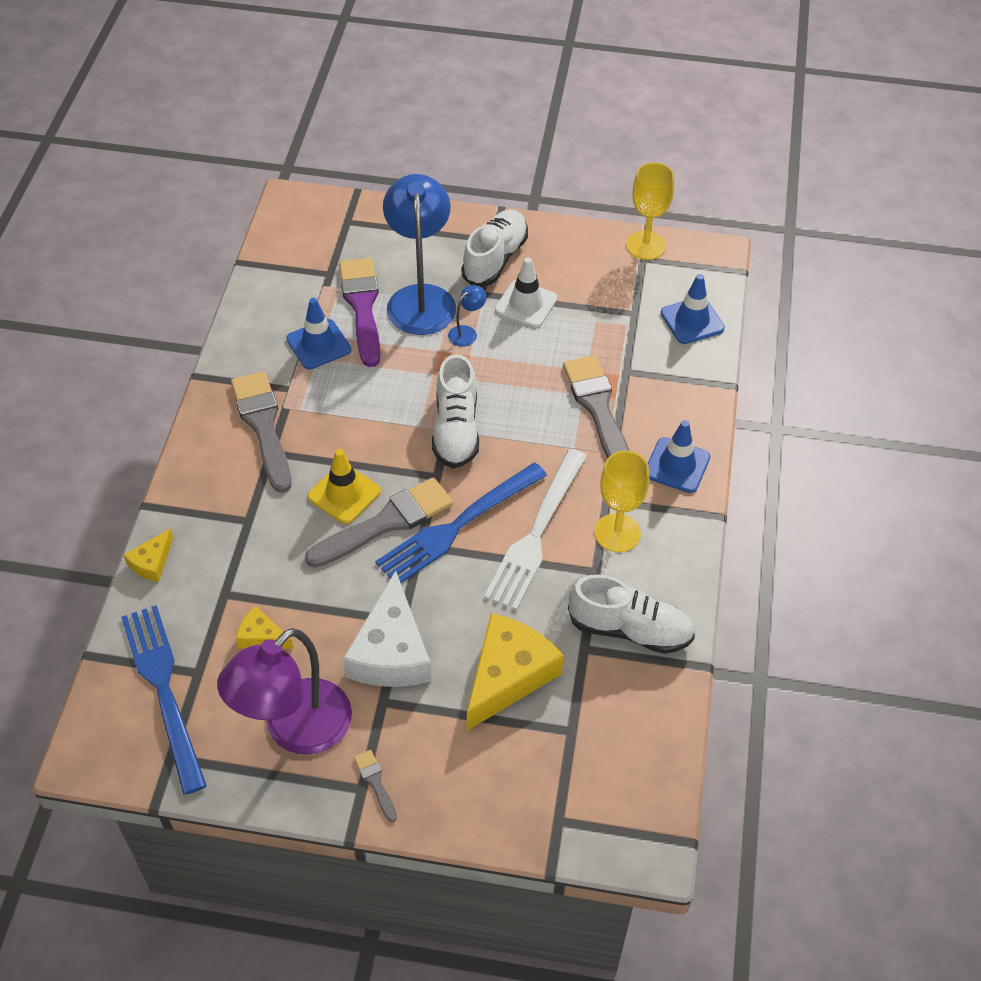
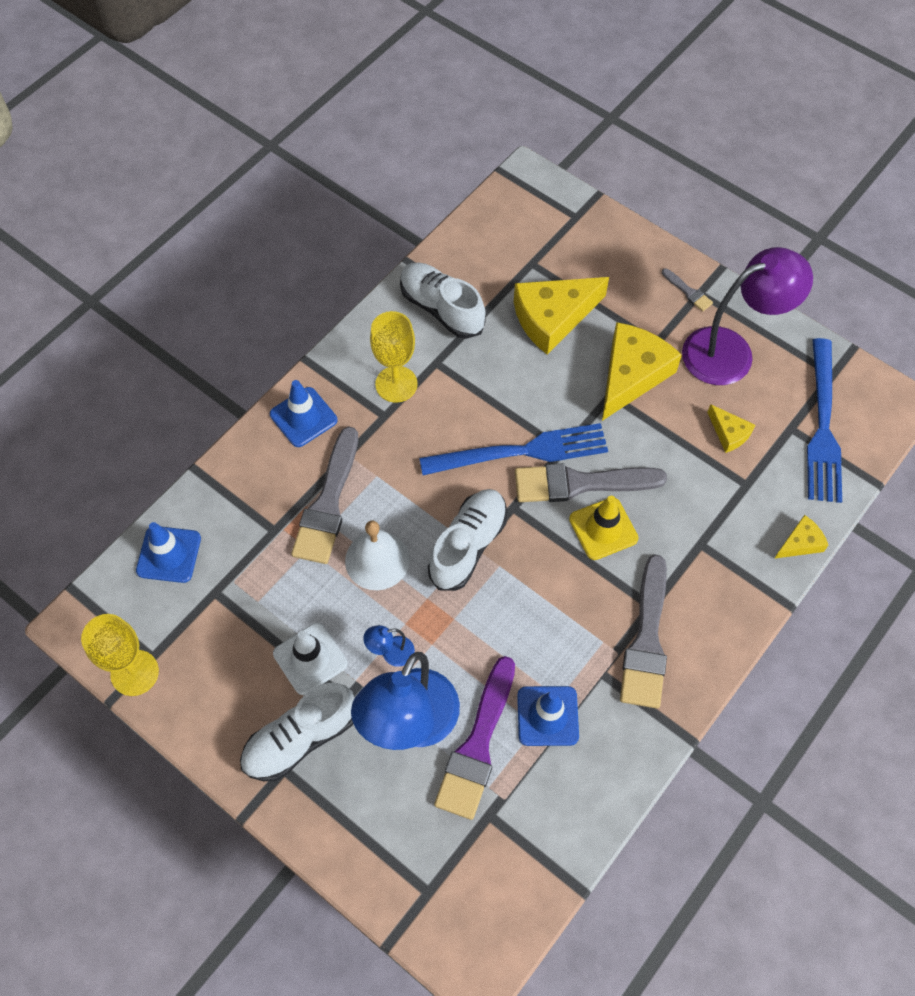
camera: 150 degrees left, 10 degrees up
(375, 783) = (688, 292): grey brush -> grey brush turned 45 degrees counterclockwise
(391, 651) = (631, 375): white cheese -> yellow cheese
(524, 387) = (377, 560): none -> white bell
(536, 535) = (462, 413): white fork -> none

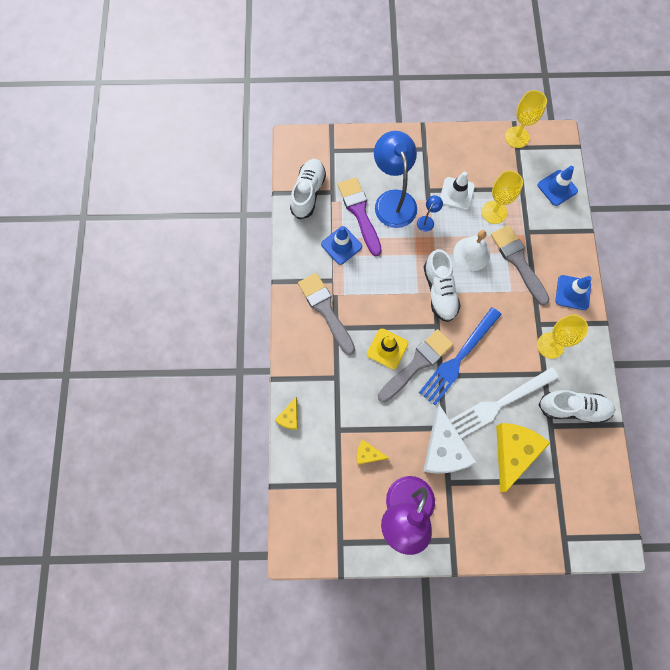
camera: 140 degrees right, 10 degrees up
(288, 590) = (494, 212): none -> yellow goblet
(300, 739) = (429, 163): white shoe -> white shoe (308, 193)
(521, 371) = (499, 404): none -> white fork
(631, 375) = (444, 449): yellow cheese -> white cheese
(688, 292) = (459, 535): grey brush -> none
(823, 427) = (322, 499): blue fork -> none

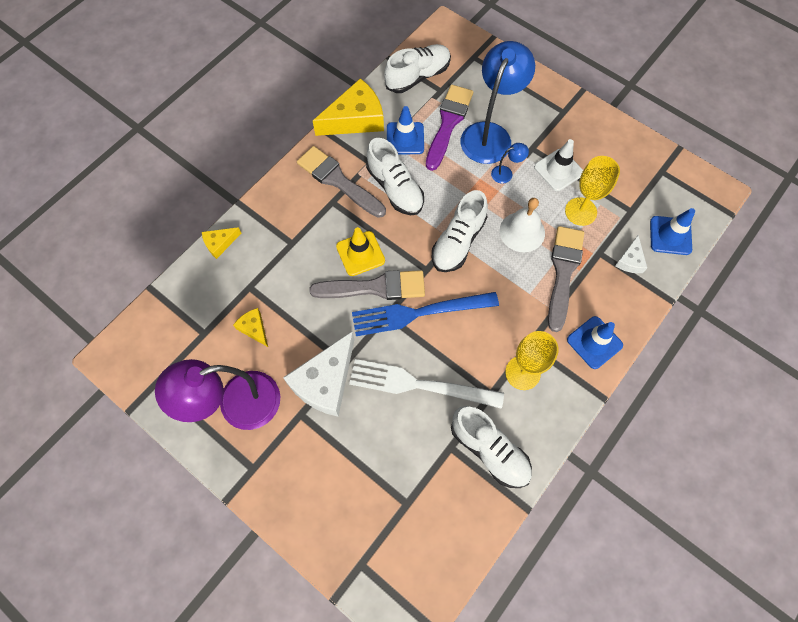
camera: 40 degrees right, 5 degrees down
(325, 310) = (338, 181): grey brush -> grey brush turned 60 degrees counterclockwise
(367, 286) = (395, 188): none -> white shoe
(513, 452) = (389, 440): yellow cheese -> yellow cheese (355, 119)
(516, 137) = (670, 162): yellow goblet -> none
(548, 223) = (630, 260): none -> white cheese

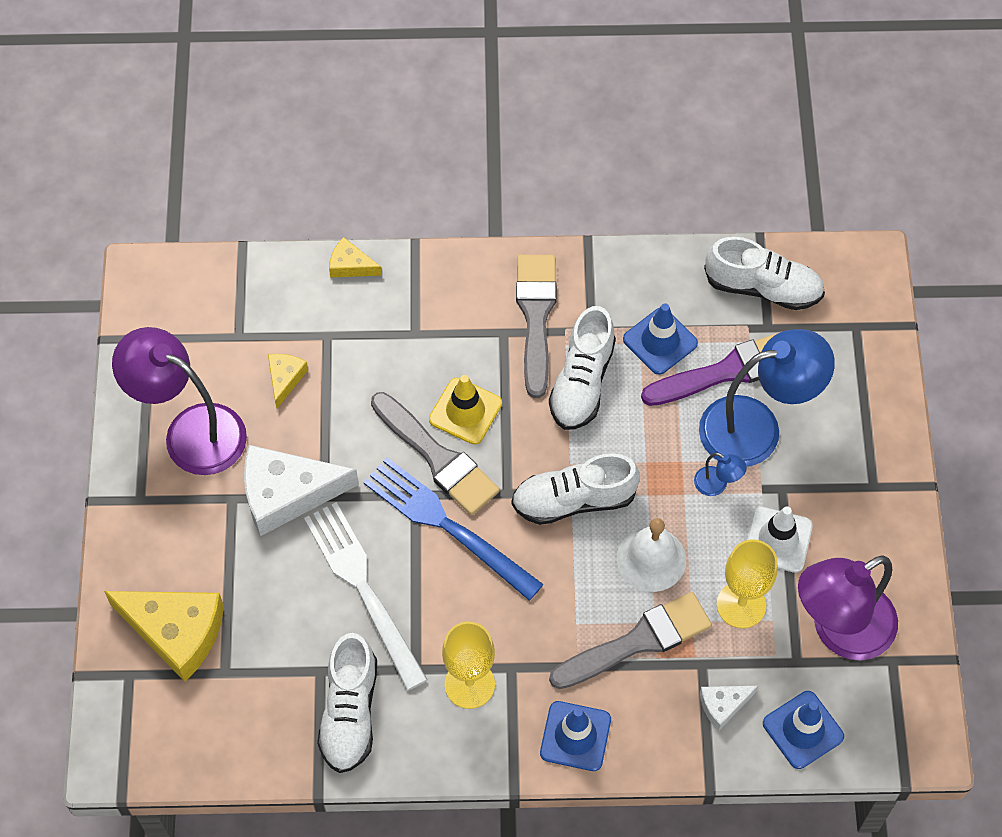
camera: 50 degrees right, 5 degrees down
(355, 119) = (636, 269): yellow cheese -> yellow cheese (176, 632)
(628, 181) = (839, 630): none -> purple lamp

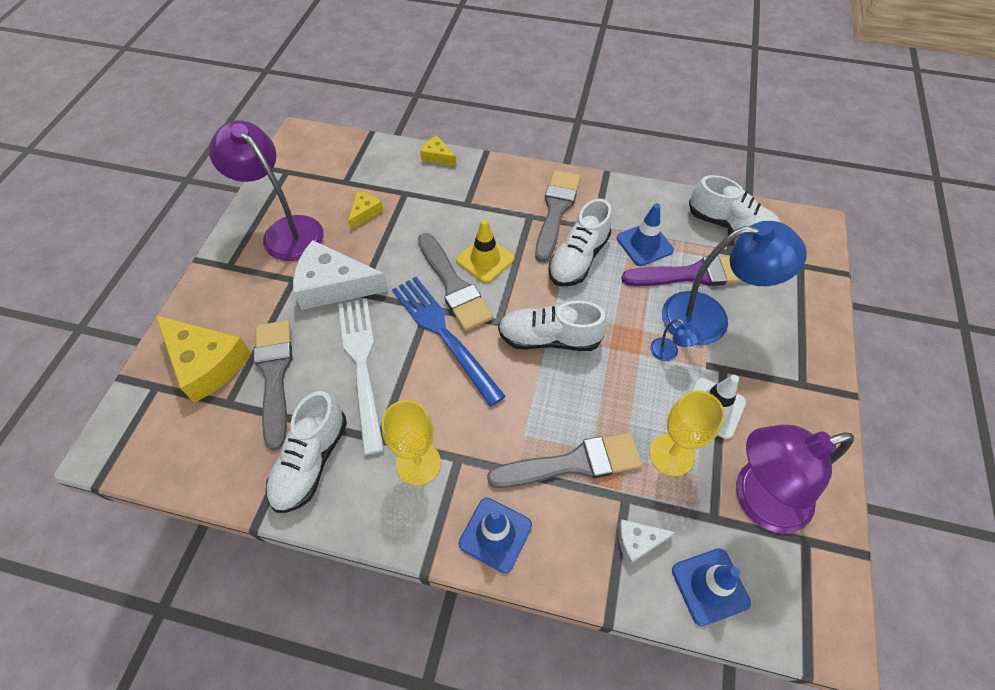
camera: 15 degrees right, 5 degrees down
(264, 626) = (274, 375): none -> grey brush
(651, 559) = (601, 398): white bell -> none

